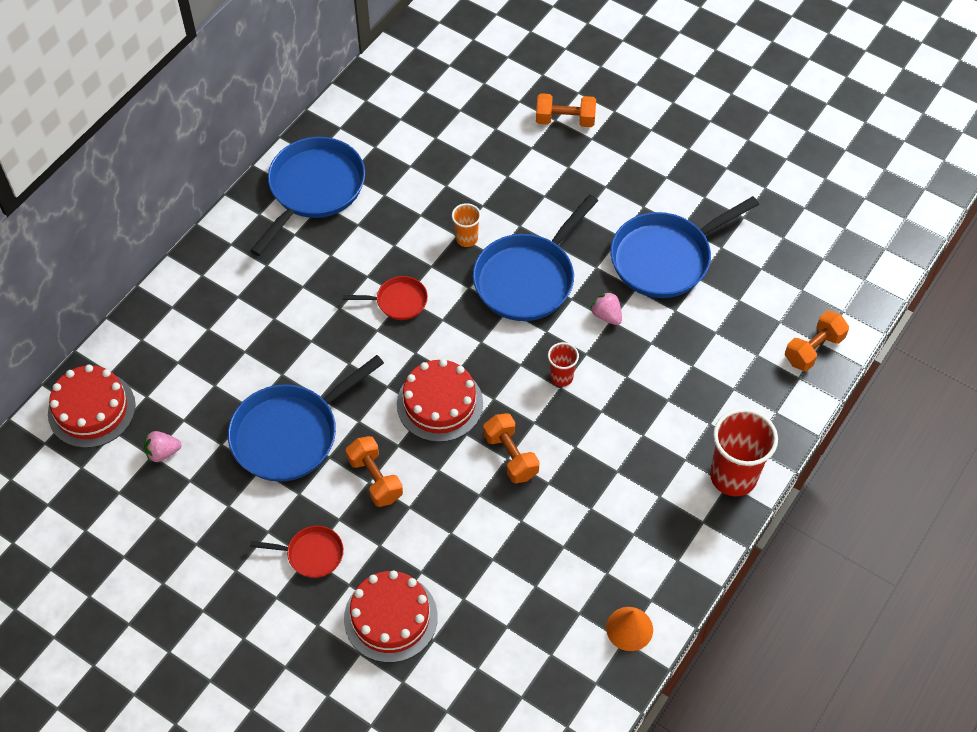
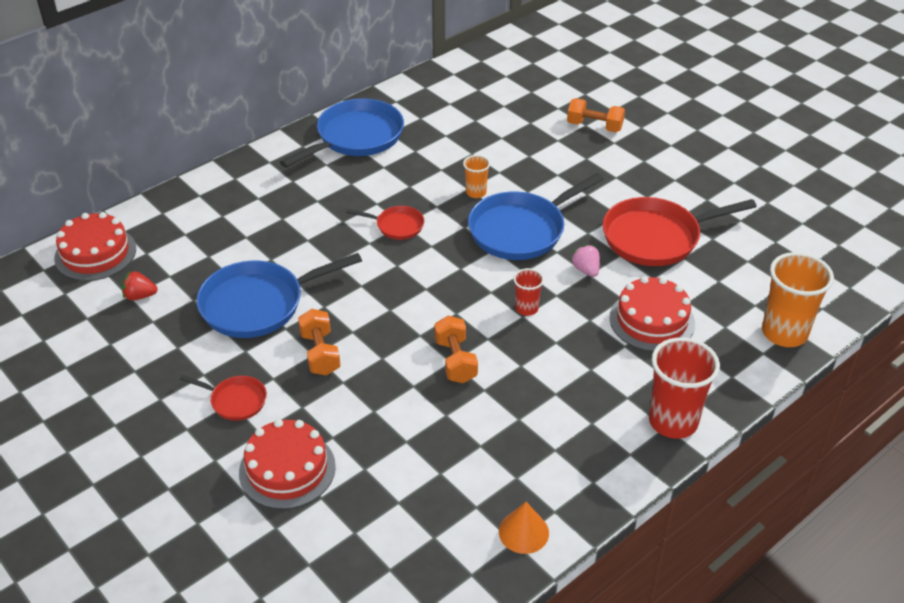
camera: 15 degrees right, 15 degrees down
(163, 452) = (140, 296): pink strawberry -> red strawberry
(439, 403) = (404, 307): red cake -> red cake (652, 320)
(665, 258) = (656, 237): blue pan -> red pan
(813, 349) = (784, 333): orange dumbbell -> orange cup

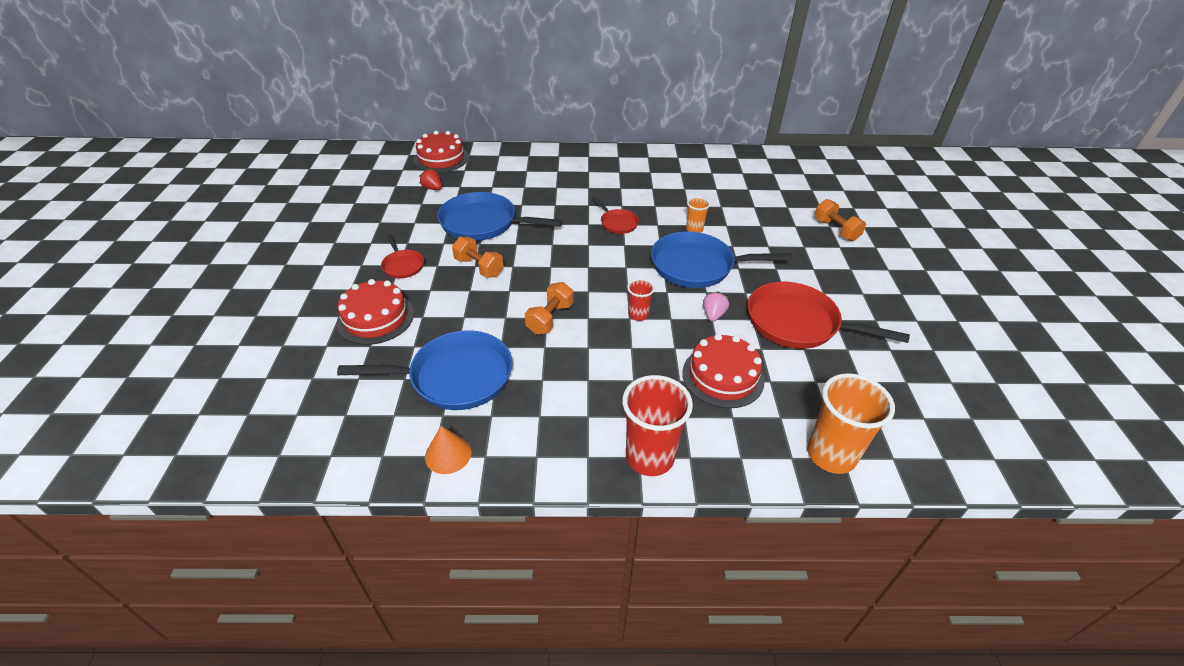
camera: 40 degrees right, 0 degrees up
(320, 353) = (479, 267): orange dumbbell -> orange dumbbell turned 75 degrees counterclockwise
(356, 137) = (656, 165): blue pan -> blue pan (455, 377)

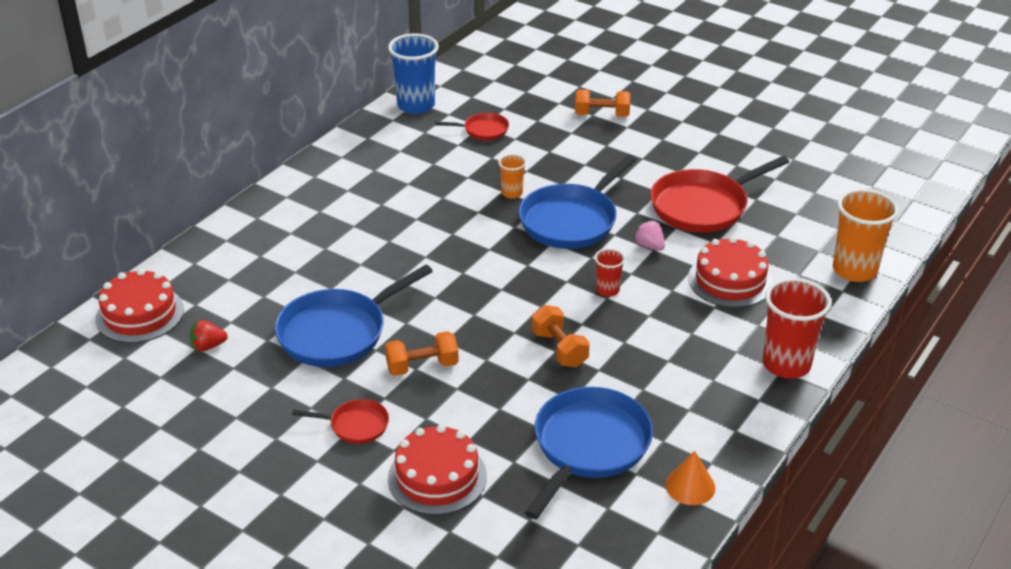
camera: 55 degrees left, 5 degrees down
(617, 223) = (446, 236): red pan -> red pan (483, 130)
(733, 158) = (416, 105): none -> blue cup

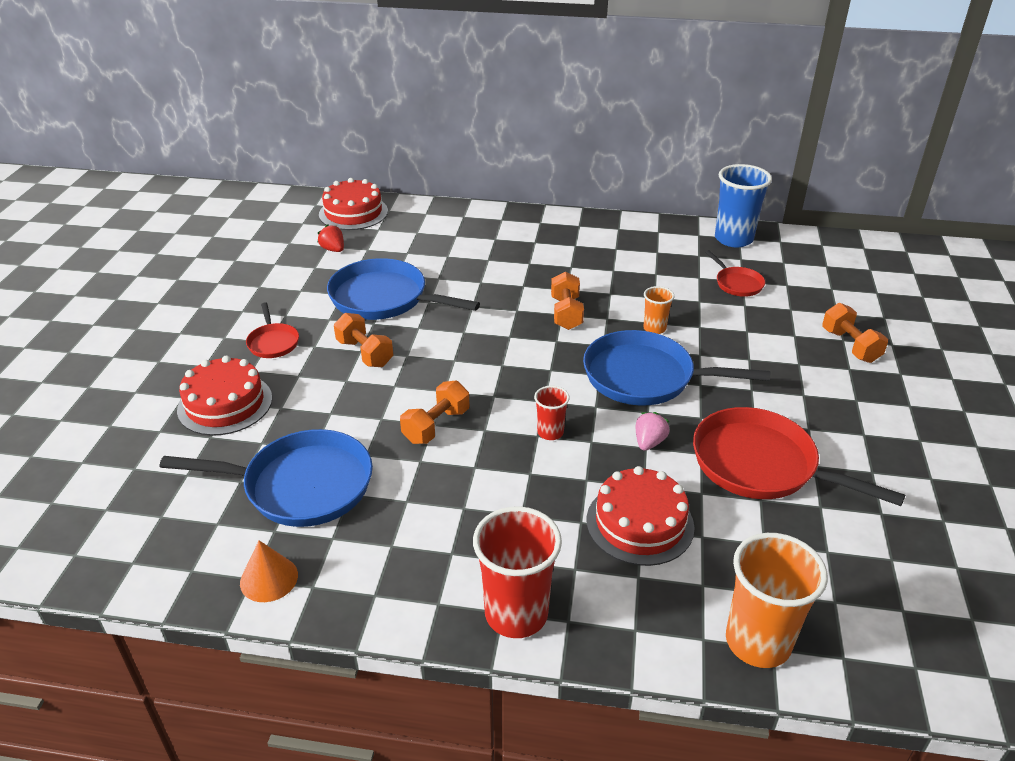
camera: 65 degrees right, 0 degrees up
(453, 231) = (566, 313): none -> orange dumbbell

